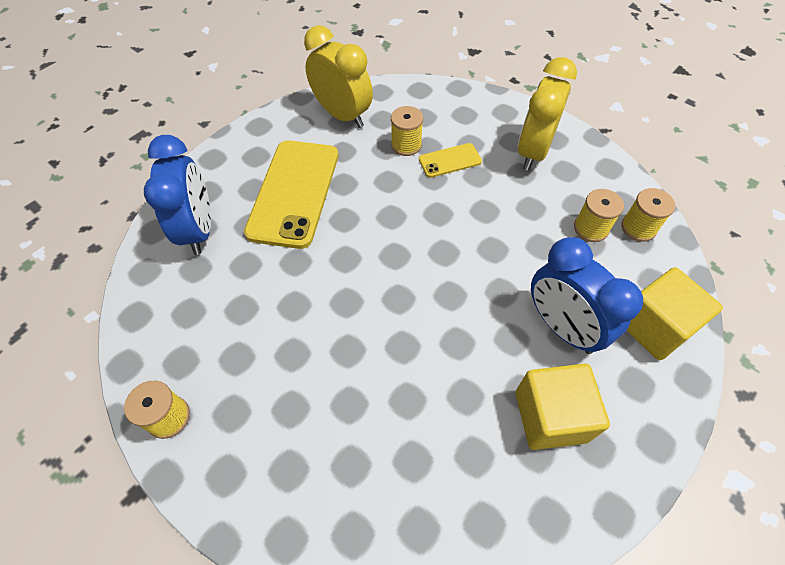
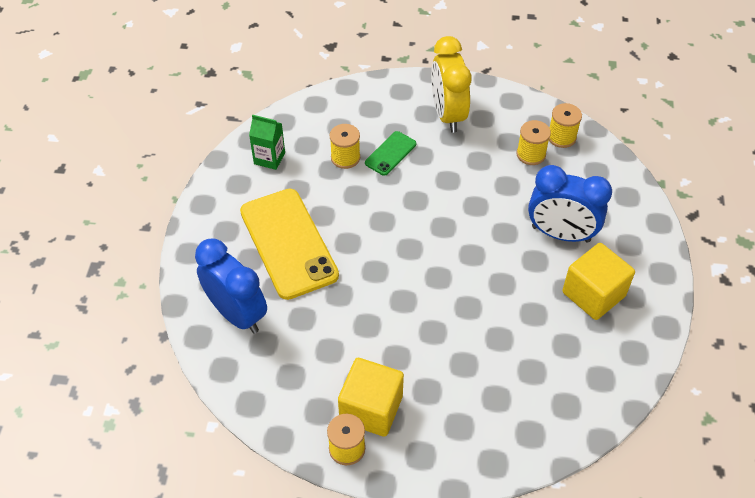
camera: 35 degrees left, 5 degrees down
(342, 115) = (269, 158): yellow clock -> green carton
(449, 160) = (390, 153): yellow phone -> green phone
(654, 327) = (616, 201): yellow cube -> yellow cube (371, 408)

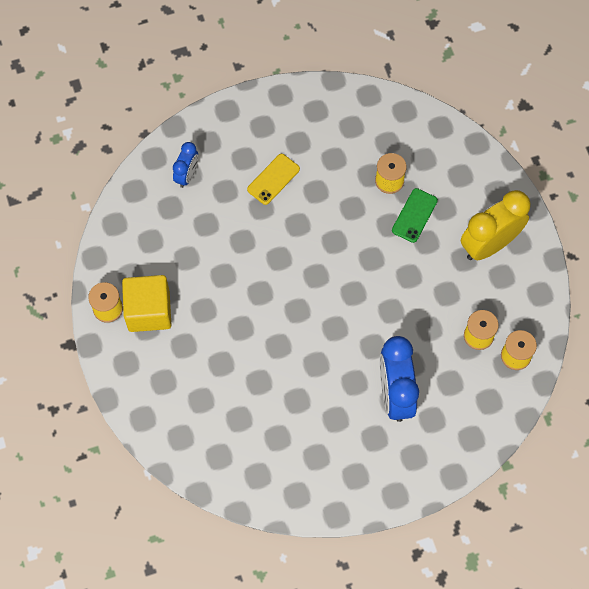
camera: 65 degrees right, 15 degrees up
(237, 314) = (187, 175): blue clock -> blue clock, size x0.54
(269, 158) = (356, 120): green carton -> none
(288, 243) = (273, 179): yellow phone -> yellow phone, size x0.47
(390, 153) = (414, 215): green phone -> green phone turned 75 degrees counterclockwise
(593, 294) = (341, 443): yellow cube -> none

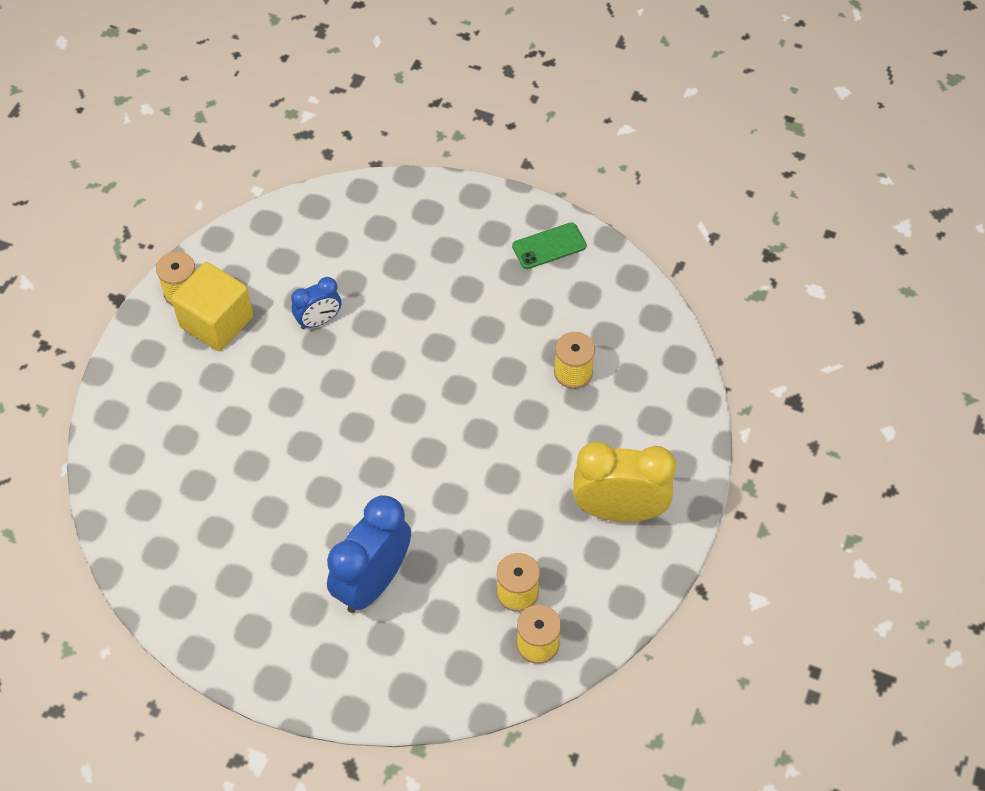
camera: 40 degrees right, 10 degrees down
(187, 175) = (377, 227): blue clock -> blue clock (319, 321)
(273, 179) = (456, 288): yellow phone -> none
(414, 215) = (566, 424): green phone -> green phone (549, 246)

